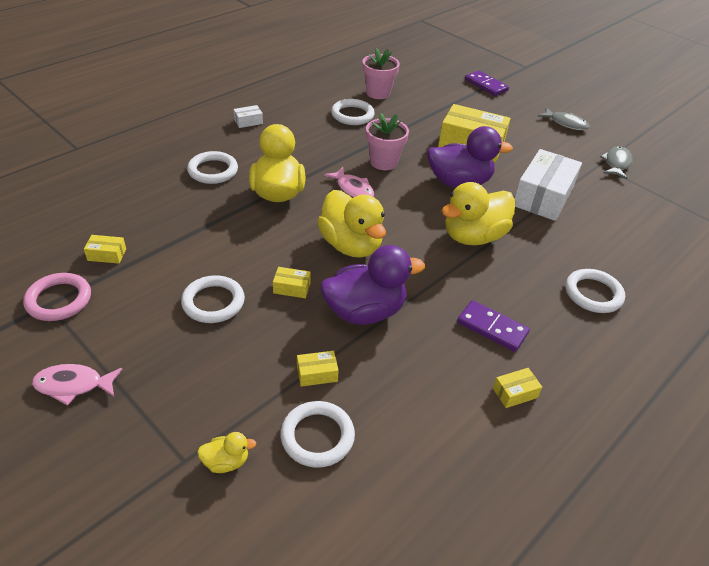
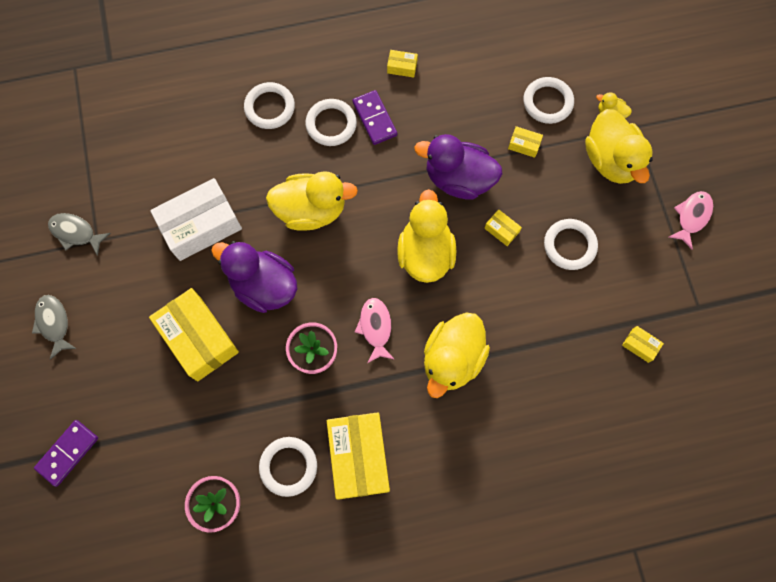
camera: 145 degrees left, 30 degrees up
(59, 300) = (689, 308): pink ring -> none
(73, 385) = (691, 217): pink fish -> pink fish turned 90 degrees counterclockwise
(202, 404) = (610, 160): none -> yellow duck
(213, 171) = (501, 429): white ring -> white ring (331, 124)
(248, 121) = (420, 513): white box -> none
(310, 131) = (359, 457): none -> yellow box
(486, 85) = (67, 453): purple domino -> purple domino turned 45 degrees clockwise
(616, 163) = (76, 233): grey fish -> grey fish turned 60 degrees clockwise

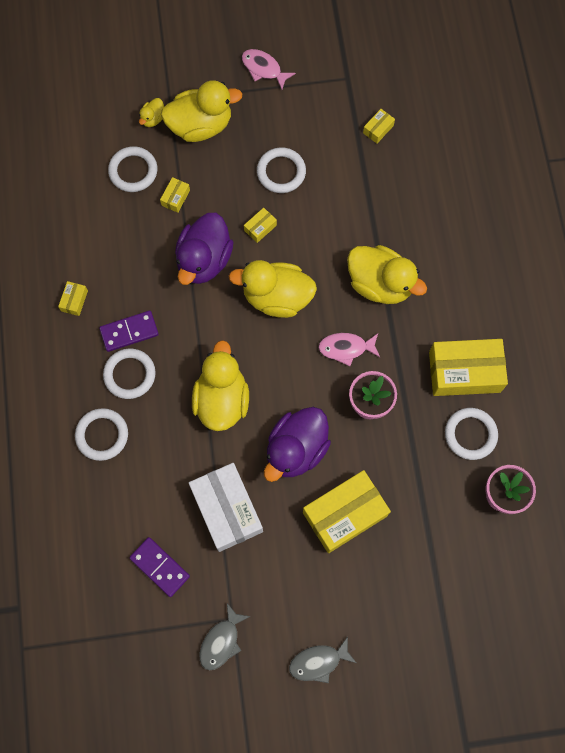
camera: 85 degrees left, 0 degrees up
(67, 453) = (450, 644): purple domino -> purple domino (159, 567)

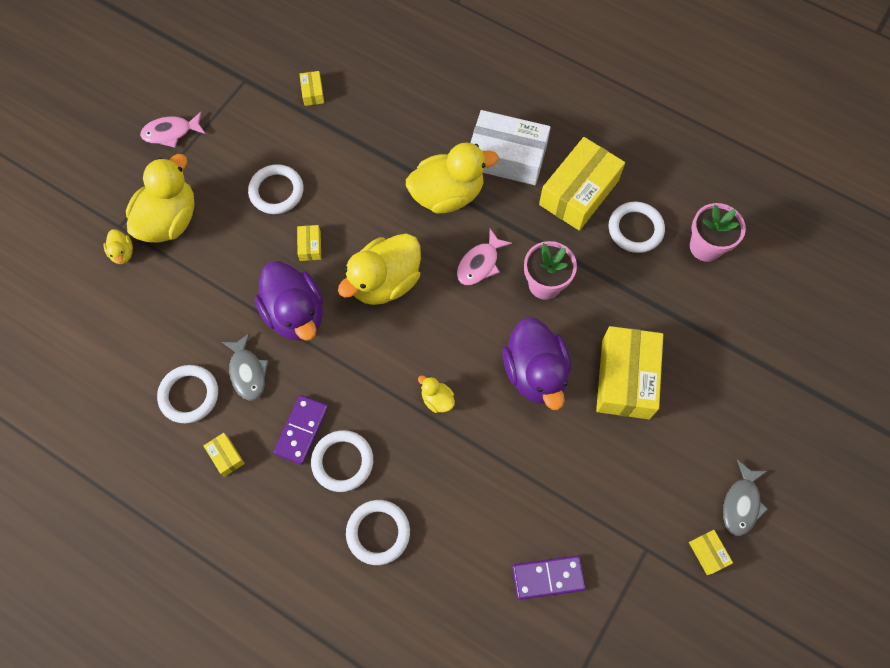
camera: 50 degrees left, 5 degrees down
(133, 171) = (154, 308): white ring -> white ring (189, 395)
(175, 198) = (215, 292): yellow box -> yellow box (708, 553)
(221, 641) = (660, 575): grey fish -> grey fish (247, 372)
(222, 399) = (437, 399): yellow duck -> yellow duck, size x0.45
(227, 509) = (542, 474): white box -> white box (507, 157)

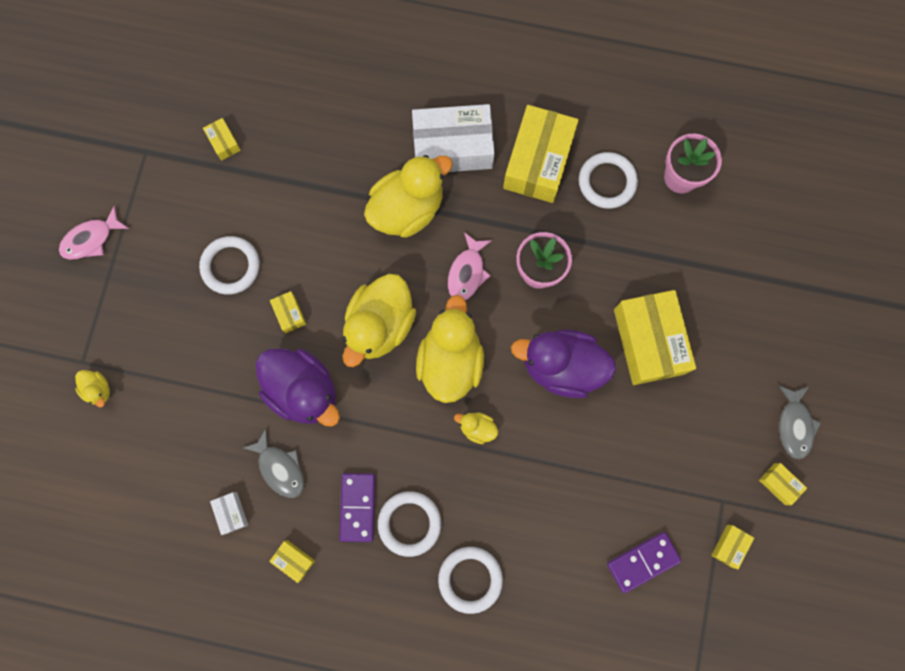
camera: 20 degrees left, 10 degrees up
(169, 220) = (132, 337): yellow duck -> yellow duck (450, 361)
(189, 395) = (231, 513): white ring -> white box
(535, 373) = (561, 367): purple duck -> purple duck turned 135 degrees clockwise
(638, 594) = (729, 546): none -> yellow box

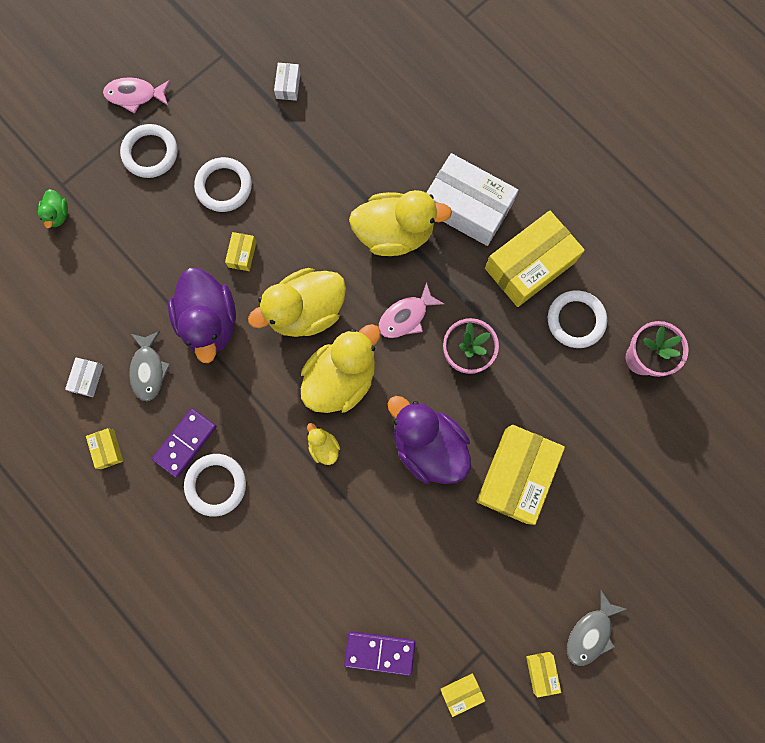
camera: 35 degrees right, 0 degrees up
(98, 390) = (58, 215): yellow duck -> green duck
(224, 142) = (288, 86): yellow box -> white box
(470, 579) = (231, 563): white ring -> white ring (150, 153)

